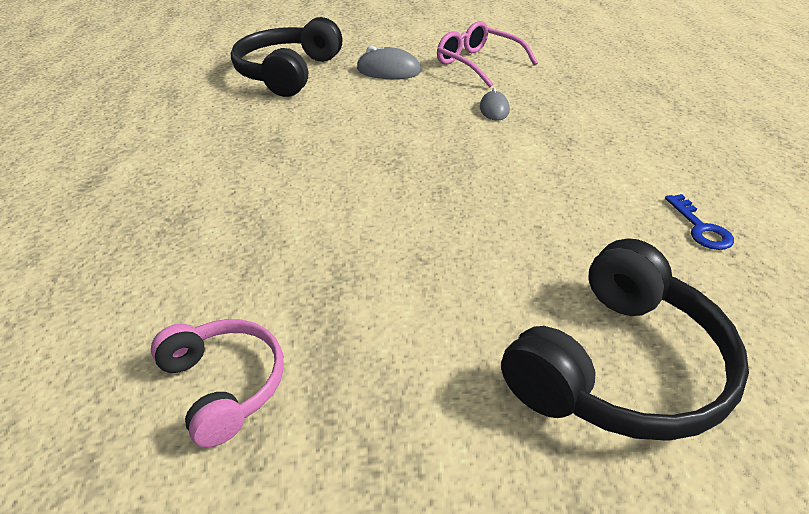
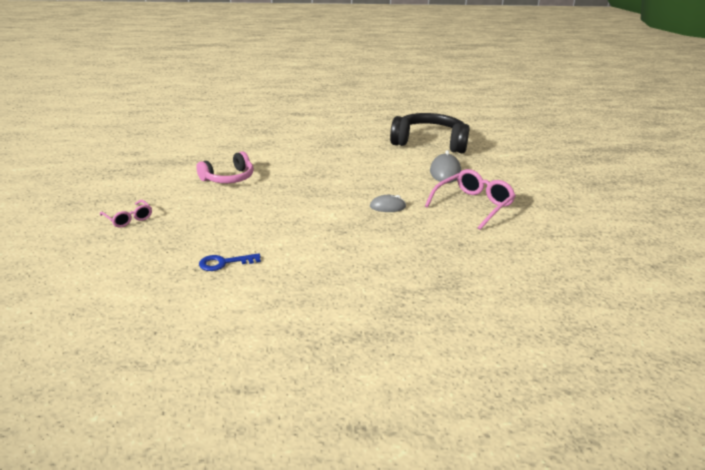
camera: 85 degrees right, 10 degrees down
(224, 385) = (160, 147): pink headphones -> pink headphones (228, 178)
(618, 366) = (129, 219): black headphones -> pink glasses

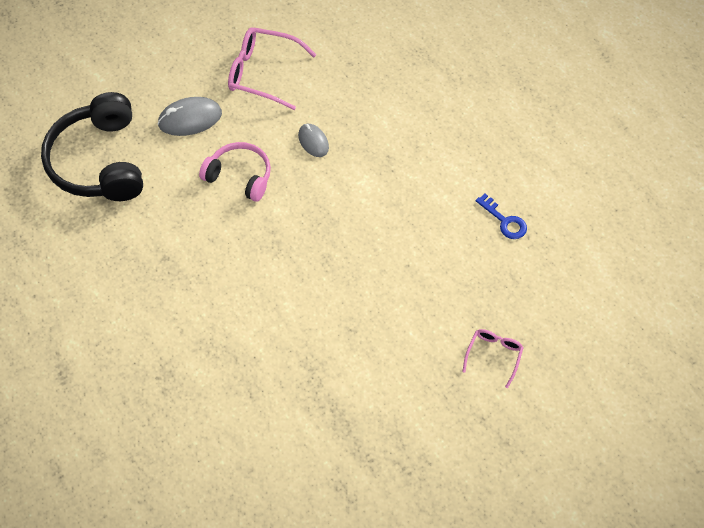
camera: 115 degrees left, 30 degrees up
(228, 178) = (342, 324): pink headphones -> pink headphones (239, 176)

